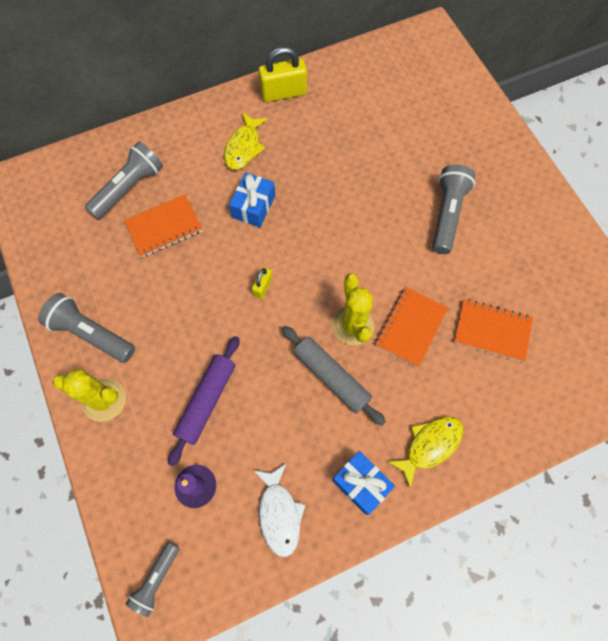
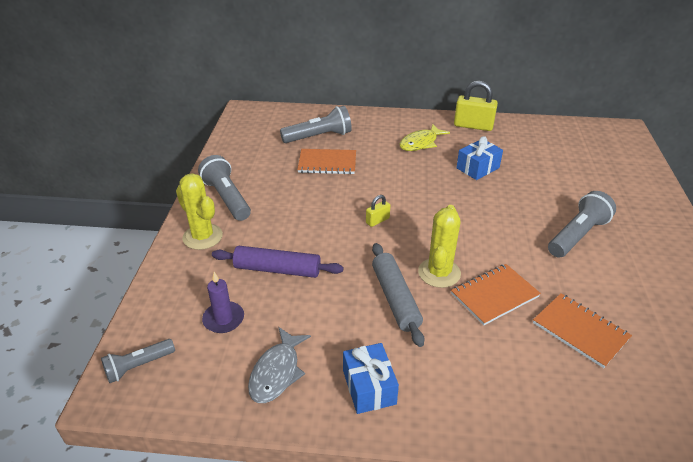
camera: 30 degrees right, 30 degrees down
(206, 401) = (277, 269): purple rolling pin -> purple rolling pin turned 45 degrees clockwise
(253, 206) = (404, 175): blue gift -> blue gift (477, 168)
(279, 513) = (277, 372): white fish -> grey fish
(430, 445) = (459, 390): yellow fish -> none

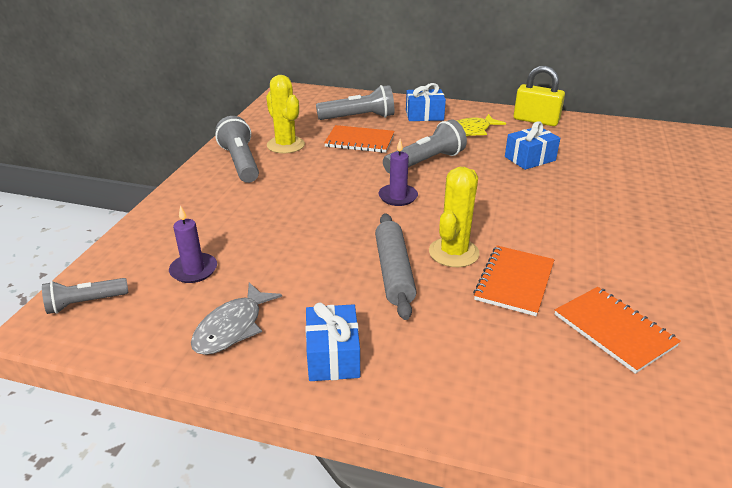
camera: 10 degrees right, 5 degrees down
(202, 237) = (201, 194): yellow cactus -> yellow cactus (285, 145)
(277, 269) = (270, 230): purple rolling pin -> none
(376, 129) = (424, 115): none -> blue gift
(377, 220) = (398, 197): yellow padlock -> purple candle
(494, 295) = (514, 282): orange notebook -> orange notebook turned 45 degrees counterclockwise
(577, 235) = (635, 233): grey flashlight -> grey flashlight (425, 162)

